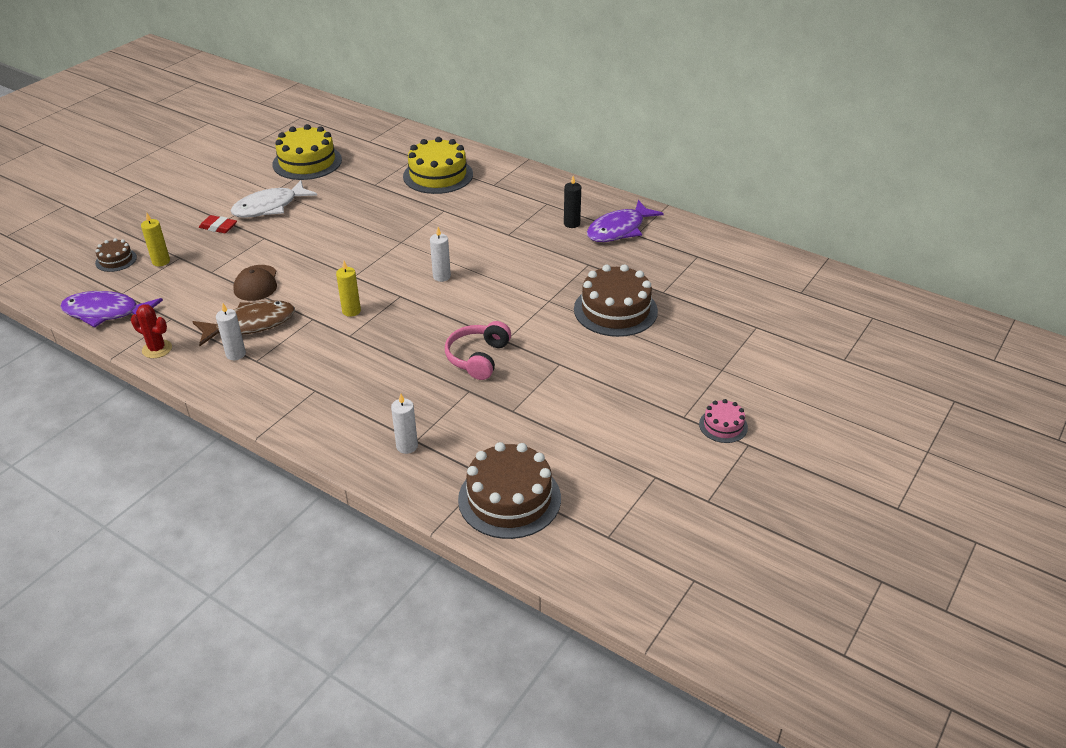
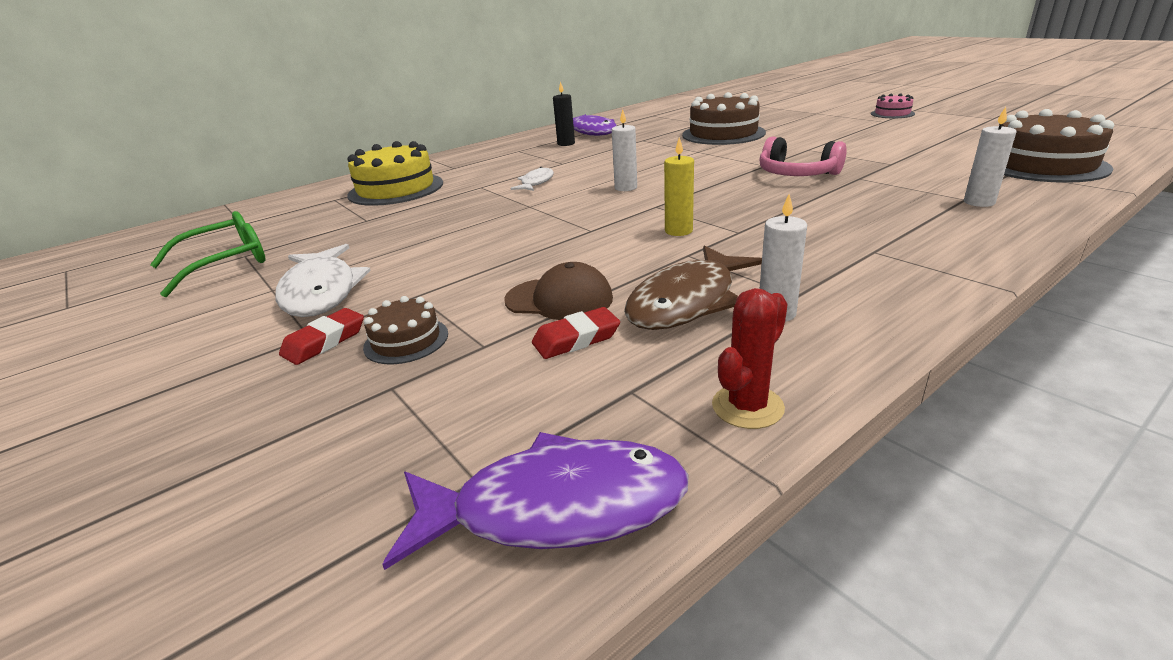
camera: 70 degrees left, 10 degrees down
(106, 313) = (556, 507): purple fish -> purple fish turned 120 degrees counterclockwise
(116, 260) = (296, 499): brown cake -> brown cake (406, 340)
(161, 261) = (383, 414): yellow candle -> none
(215, 296) = (576, 339): none -> red eraser
(251, 325) = (687, 301): brown fish -> brown fish turned 135 degrees counterclockwise
(307, 162) = (224, 263): yellow cake -> green glasses
(454, 233) = (536, 183): none -> white fish

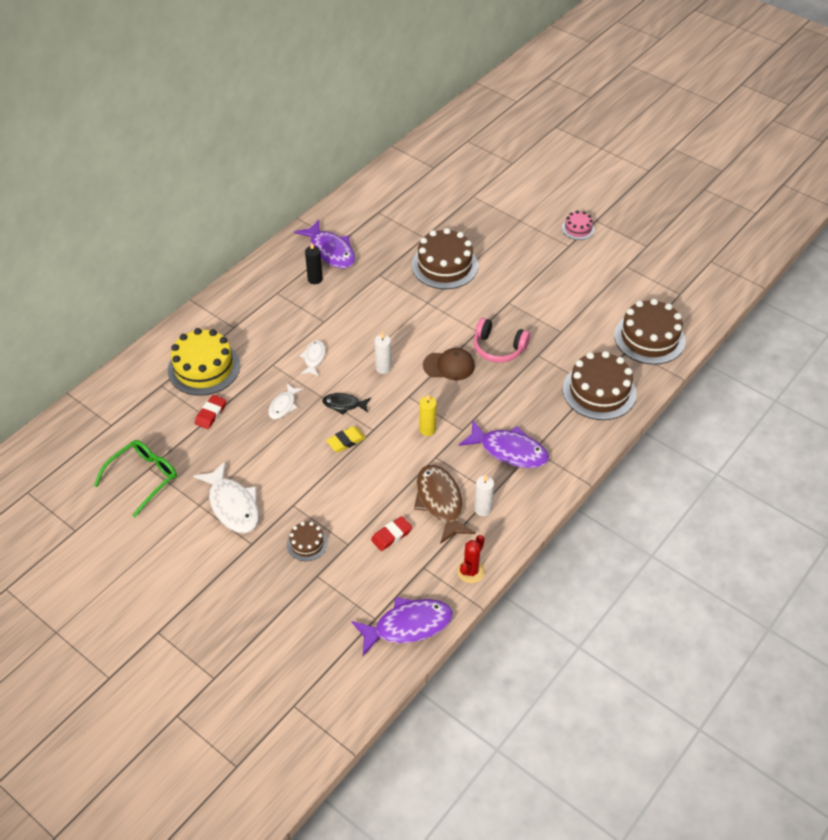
camera: 15 degrees left, 20 degrees up
(324, 341) = (264, 547): red eraser -> red eraser (211, 414)
(472, 212) = (283, 406): none -> white fish
(544, 239) = (346, 441): none -> yellow eraser
(557, 211) = (344, 405): none -> black fish
(559, 299) = (374, 504): brown cap -> brown cap (449, 366)
(687, 301) = (440, 502): brown fish -> brown fish turned 135 degrees clockwise
(826, 251) = (509, 451): none -> purple fish
(979, 202) = (599, 391): white candle -> brown cake

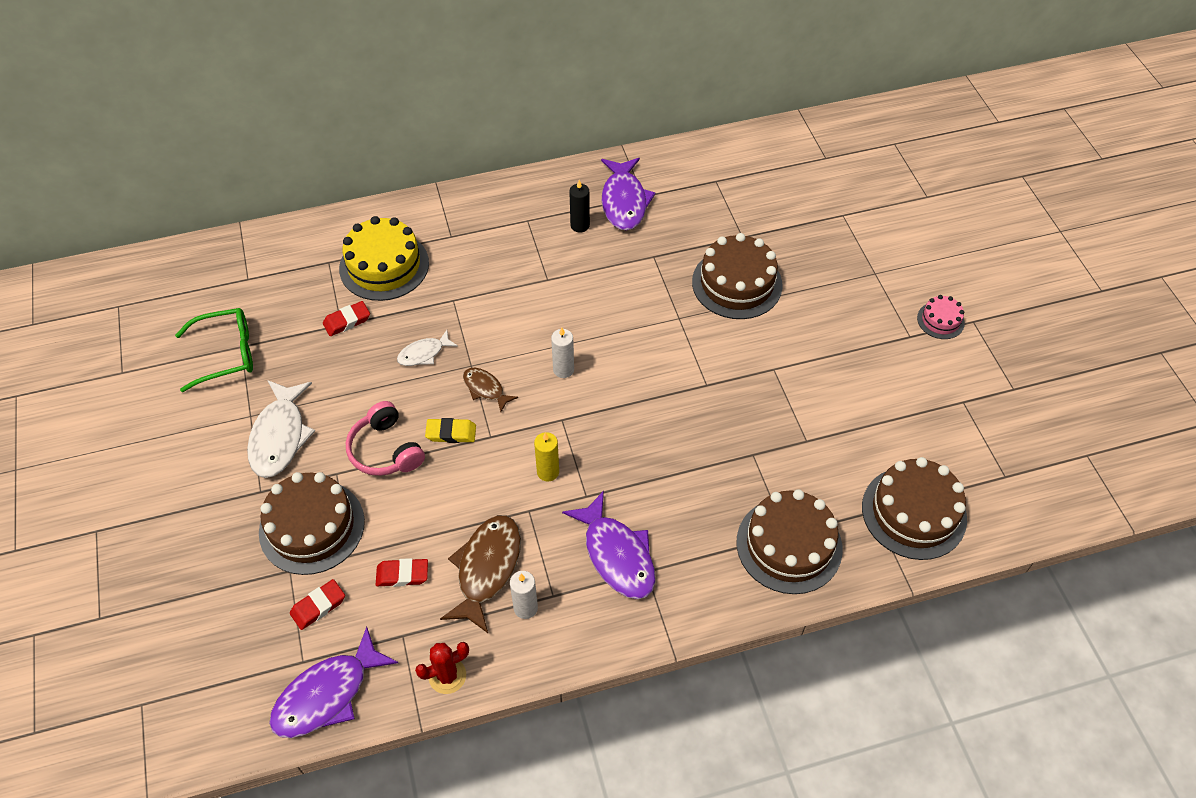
camera: 35 degrees right, 5 degrees up
(307, 543) = (312, 527): brown cake -> brown cake, size x1.98
(314, 358) = (501, 316): white fish -> none
(344, 405) = (485, 389): black fish -> brown fish
(355, 583) = (318, 606): none -> red eraser
(408, 626) = (327, 694): purple fish -> purple fish turned 120 degrees clockwise
(449, 366) = (638, 408): brown cap -> none
(498, 348) = (713, 419): pink headphones -> pink headphones (386, 450)

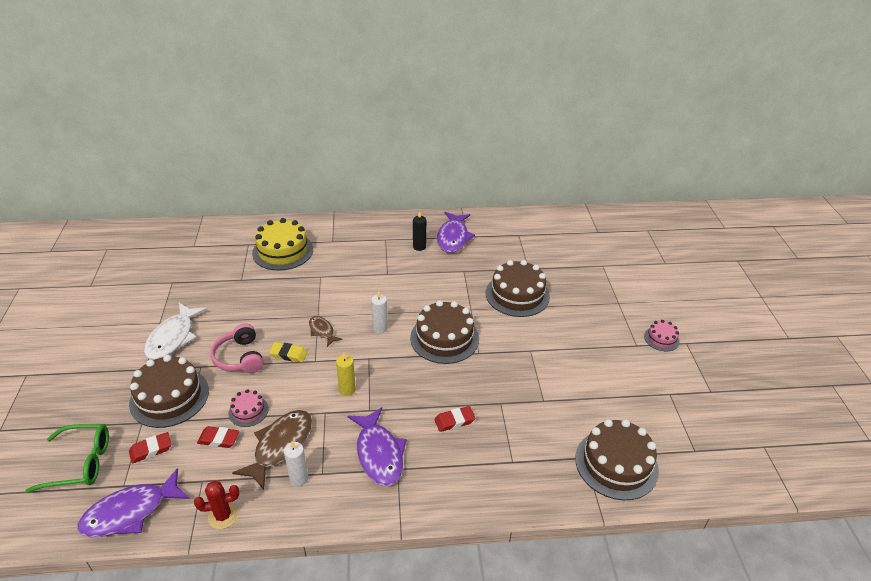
camera: 10 degrees right, 15 degrees down
(225, 354) = (160, 285): green glasses -> green glasses (80, 463)
(347, 321) = (246, 278): red eraser -> red eraser (454, 421)
(424, 353) = (289, 304): white fish -> none
(427, 527) = (248, 411): none -> pink cake
(789, 545) = (512, 470): brown cake -> brown cake (444, 338)

